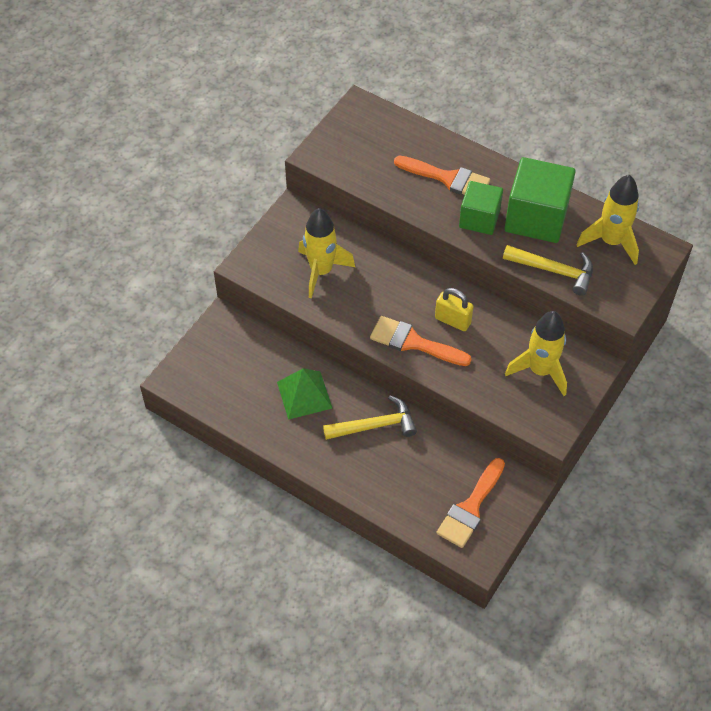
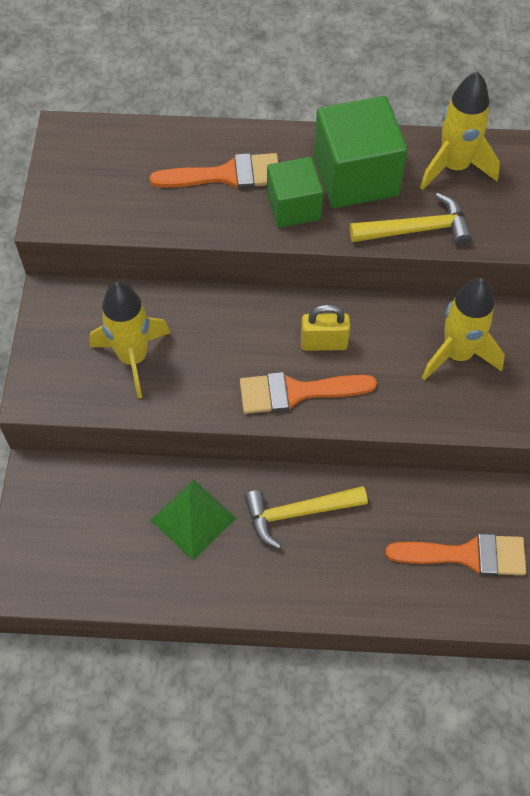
camera: 30 degrees left, 5 degrees up
(375, 425) = (298, 513): yellow hammer -> yellow hammer turned 150 degrees counterclockwise
(470, 508) = (467, 555): orange brush -> orange brush turned 90 degrees counterclockwise

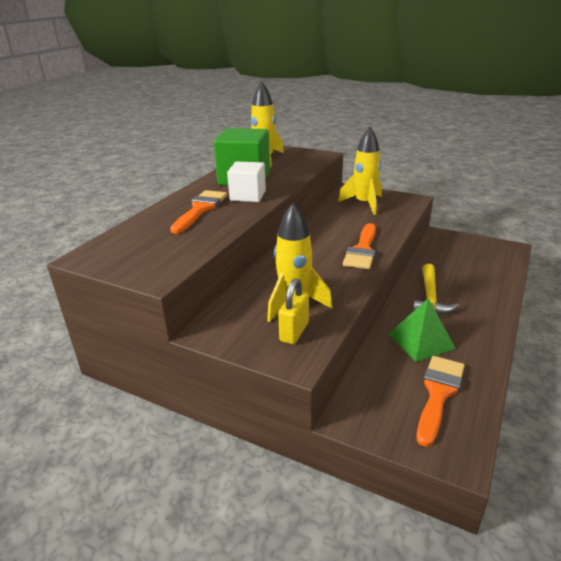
camera: 65 degrees left, 30 degrees down
(293, 207) = (248, 196): green cube -> white cube
(324, 343) = (332, 235): yellow padlock -> yellow padlock (294, 332)
(416, 229) = (296, 172): yellow hammer -> none
(467, 555) = (474, 252): orange brush -> orange brush (438, 393)

